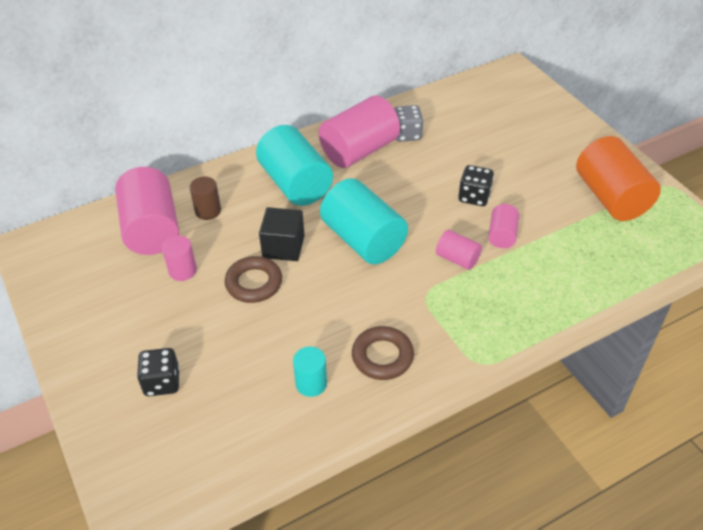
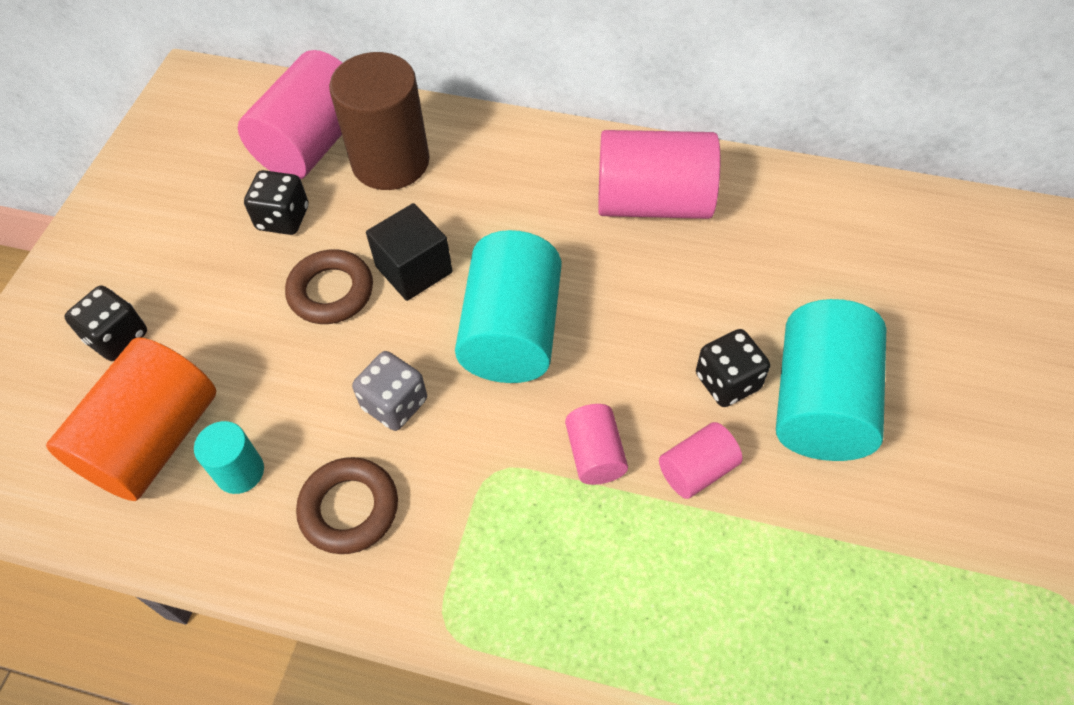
camera: 45 degrees right, 10 degrees up
(182, 270) = (283, 218): pink cylinder -> black dice
(208, 211) = (390, 162): brown cylinder -> brown cylinder, size x2.00
(295, 184) = (522, 195): turquoise cylinder -> turquoise cylinder (819, 403)
(407, 134) = (744, 222): grey dice -> grey dice (395, 404)
(611, 197) = (942, 546): orange cylinder -> orange cylinder (153, 440)

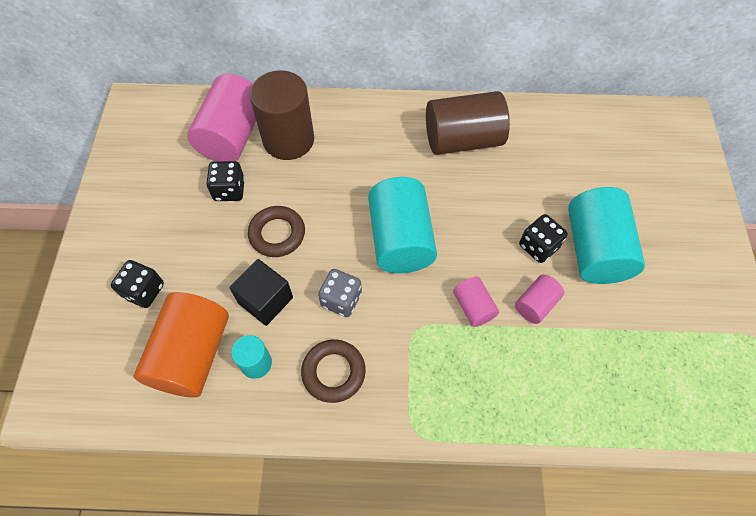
camera: 15 degrees left, 5 degrees up
(414, 269) = (326, 210): black cube -> black cube (265, 300)
(653, 203) = (462, 140): pink cylinder -> brown cylinder

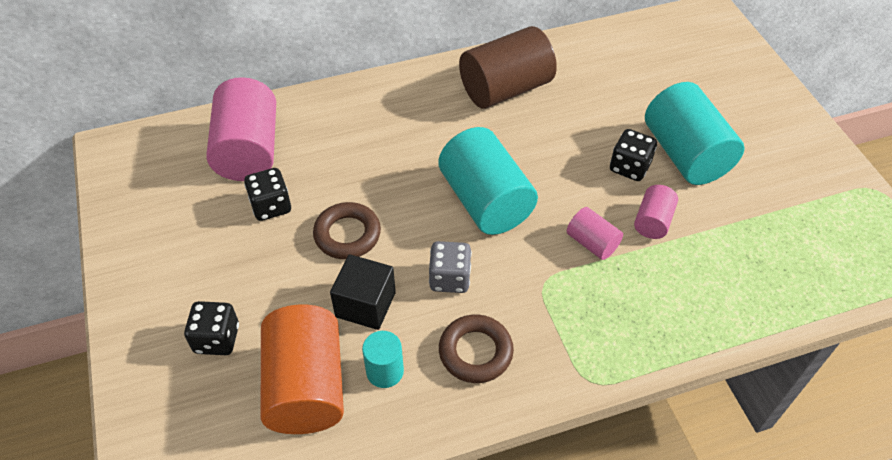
camera: 20 degrees left, 10 degrees down
(288, 140) = (316, 137): brown cylinder -> none

